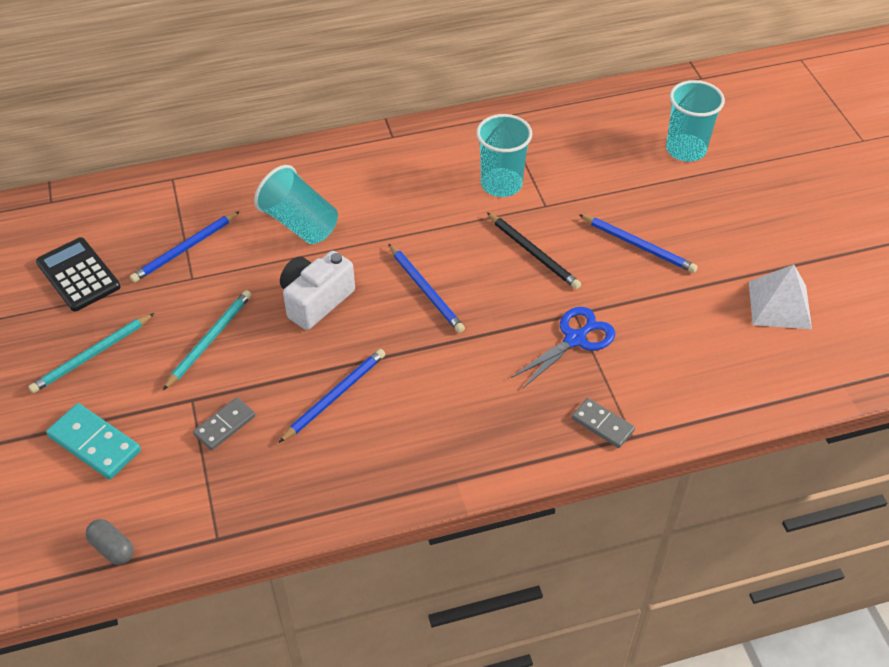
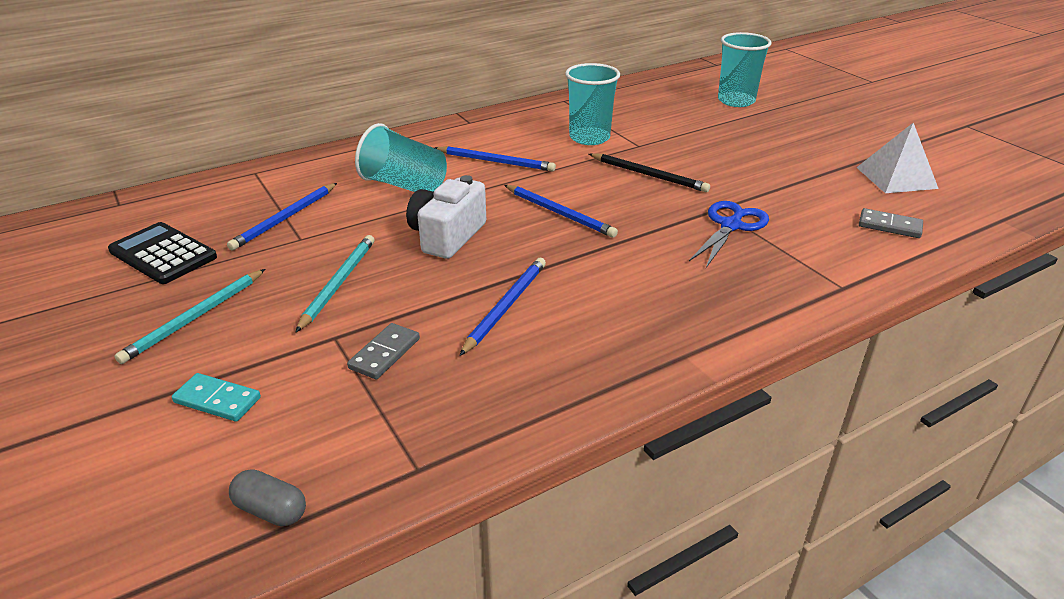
camera: 15 degrees left, 15 degrees down
(94, 444) = (217, 400): turquoise domino -> turquoise domino, size x0.66
(602, 424) = (806, 283): grey domino -> grey domino (889, 226)
(638, 245) = (741, 158): blue pencil -> blue pencil (496, 161)

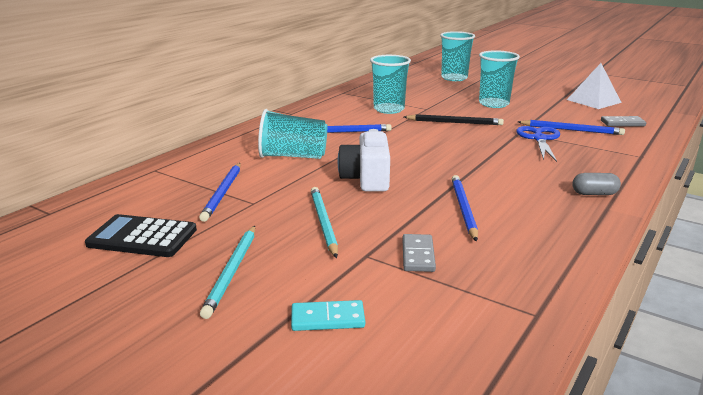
camera: 25 degrees left, 10 degrees down
(271, 510) = (470, 374): grey capsule -> grey capsule (594, 194)
(559, 213) = (426, 152): blue pencil -> blue pencil (571, 130)
(739, 155) = (494, 104): none -> turquoise cup

